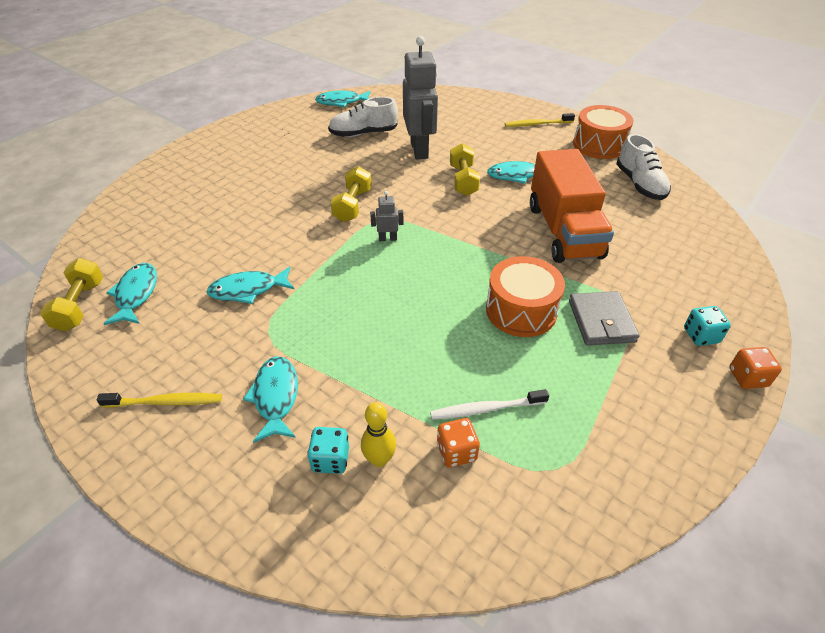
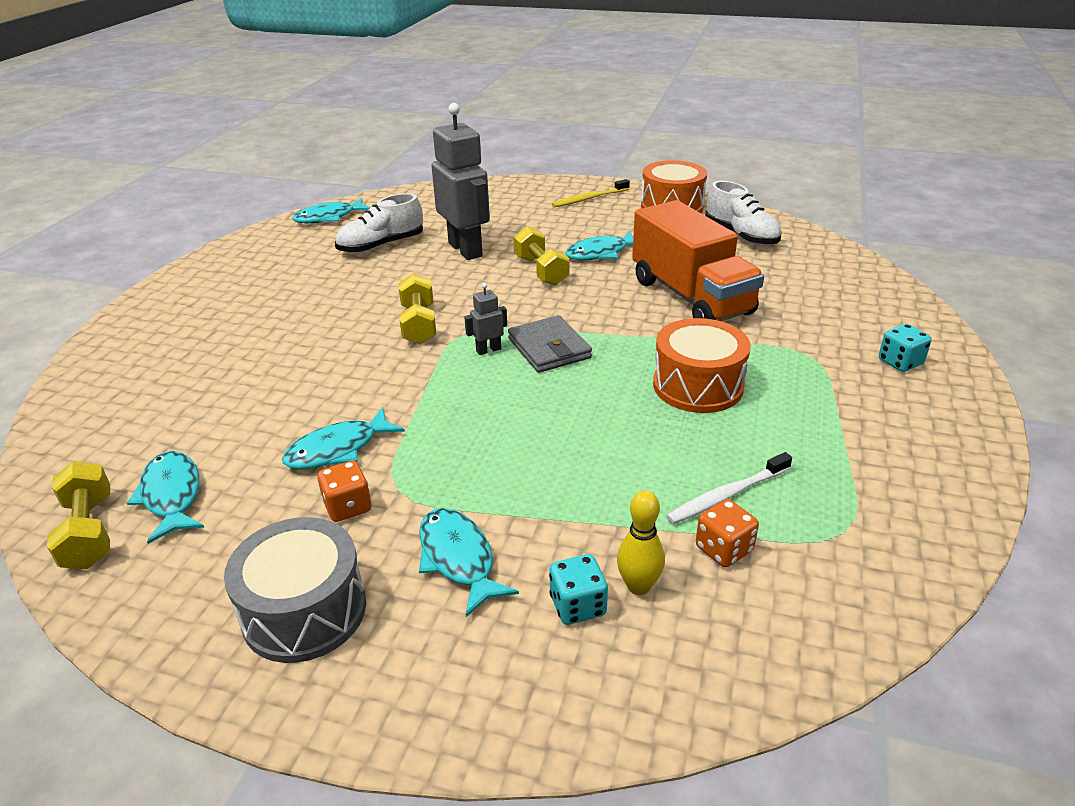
camera: 20 degrees left, 10 degrees down
(166, 402) = (304, 611): yellow toothbrush -> grey drum
(601, 321) = (791, 374): grey wallet -> grey wallet (549, 348)
(747, 377) = (970, 388): orange dice -> orange dice (348, 507)

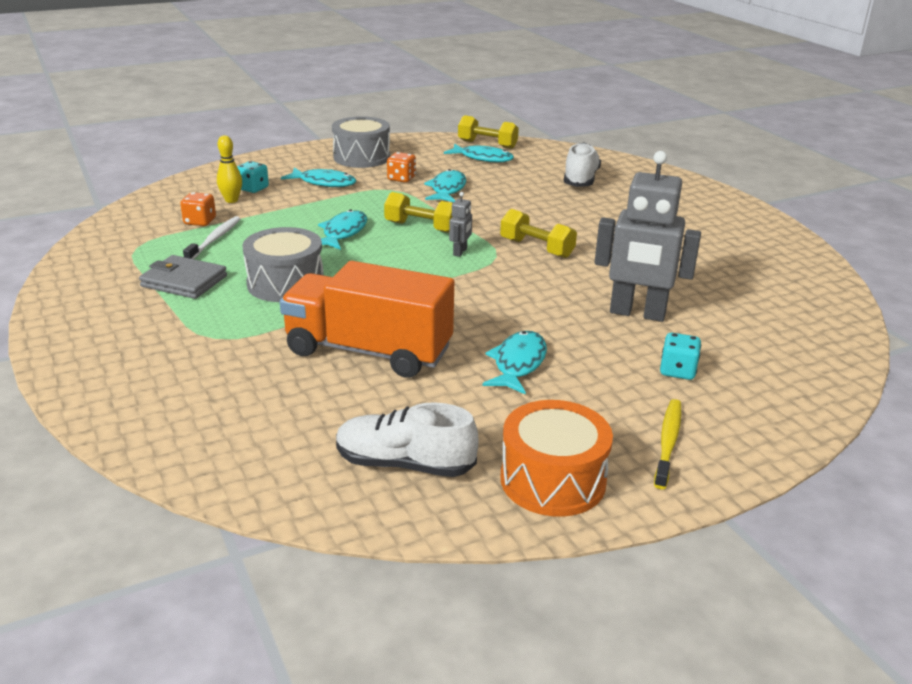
camera: 135 degrees right, 5 degrees down
(329, 217) = (819, 292): turquoise fish -> turquoise fish (343, 233)
(381, 246) = (707, 287): white shoe -> white shoe (580, 179)
(541, 270) = (536, 321): yellow dumbbell -> yellow dumbbell (421, 227)
(549, 348) = (422, 267): grey wallet -> grey wallet (184, 281)
(698, 386) = (285, 283): orange drum -> grey drum
(900, 362) = (127, 361): turquoise dice -> turquoise dice (677, 371)

